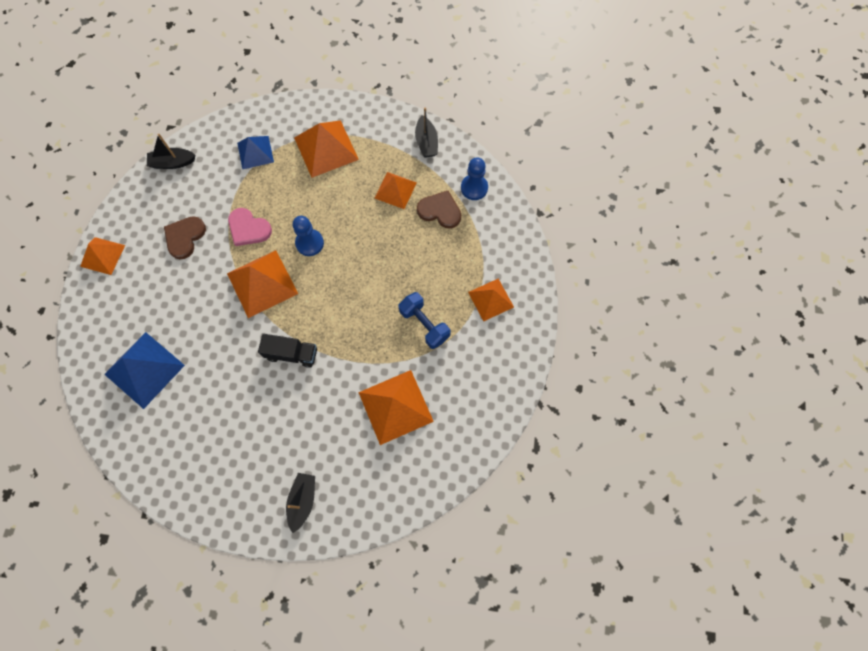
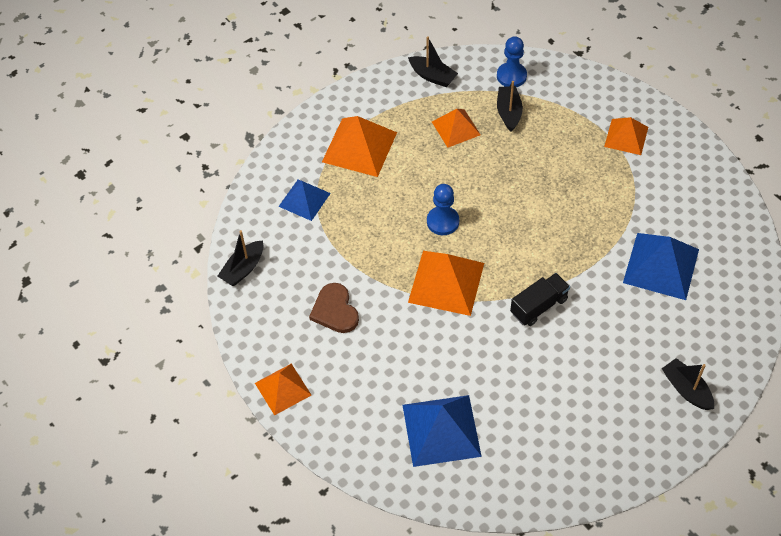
camera: 45 degrees left, 15 degrees down
(248, 228) = (379, 256): pink heart -> none
(395, 407) = (661, 266): orange pyramid -> blue pyramid
(424, 324) = (604, 195): blue dumbbell -> none
(440, 211) = (508, 112): brown heart -> black boat

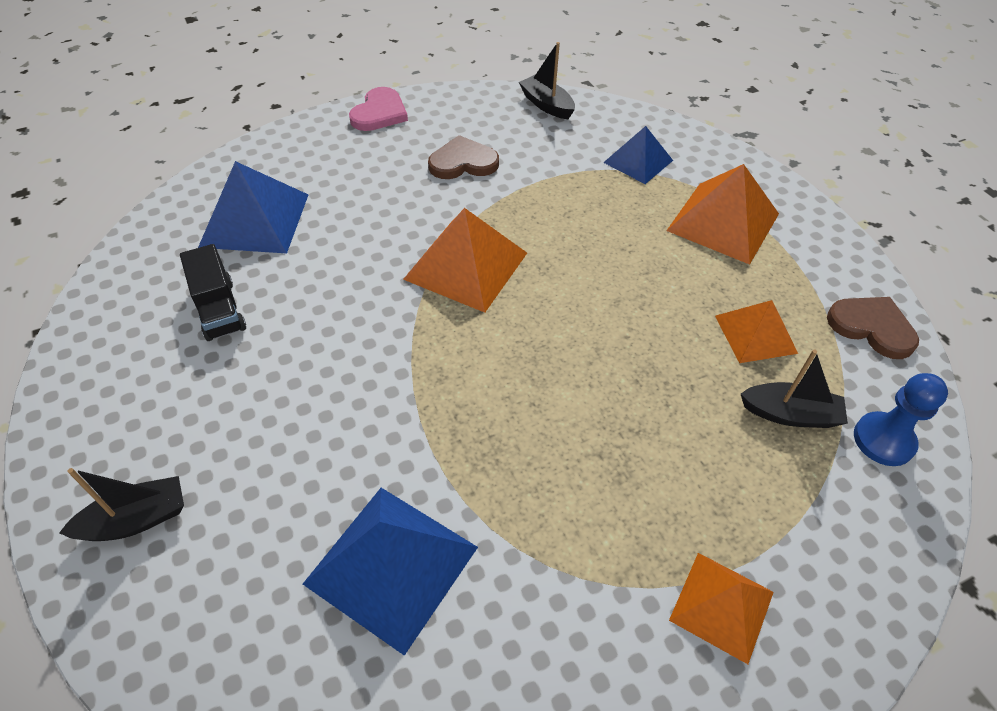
camera: 100 degrees right, 5 degrees down
(283, 389) = (379, 113): orange pyramid -> pink heart
(432, 76) = (872, 327): black boat -> brown heart
(443, 221) = (571, 282): blue pawn -> none
(539, 306) = (385, 358): black truck -> black truck (219, 309)

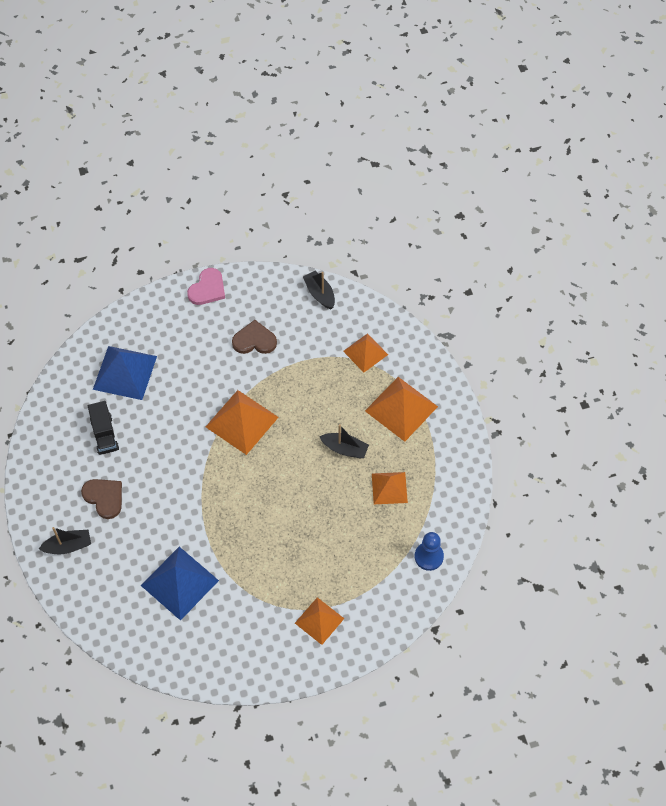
camera: 10 degrees right, 10 degrees up
(638, 161) = (365, 352): blue pyramid -> orange pyramid
(790, 414) = (388, 536): black boat -> black boat (345, 449)
(872, 327) = (455, 492): brown heart -> brown heart (104, 497)

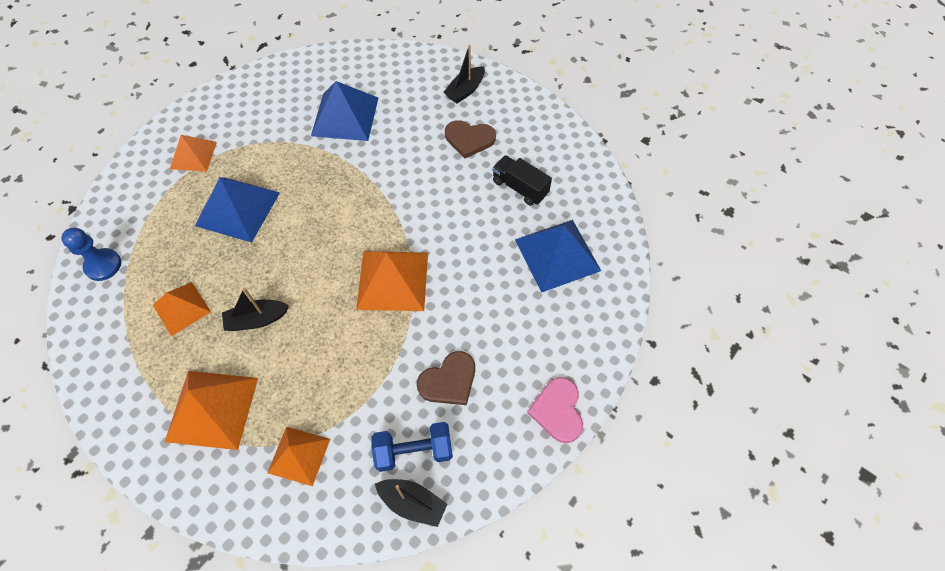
camera: 145 degrees right, 0 degrees up
(301, 317) = (414, 451): none -> blue dumbbell
(312, 545) = (237, 208): none -> blue pyramid

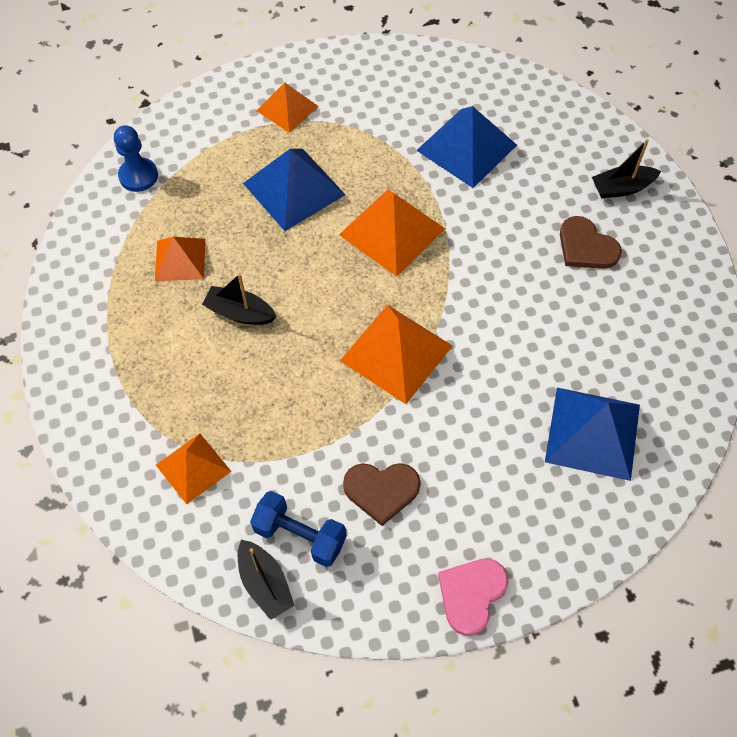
camera: 35 degrees right, 0 degrees up
(212, 409) = (146, 373): orange pyramid -> orange pyramid (392, 231)
(520, 188) = (604, 334): black truck -> none

